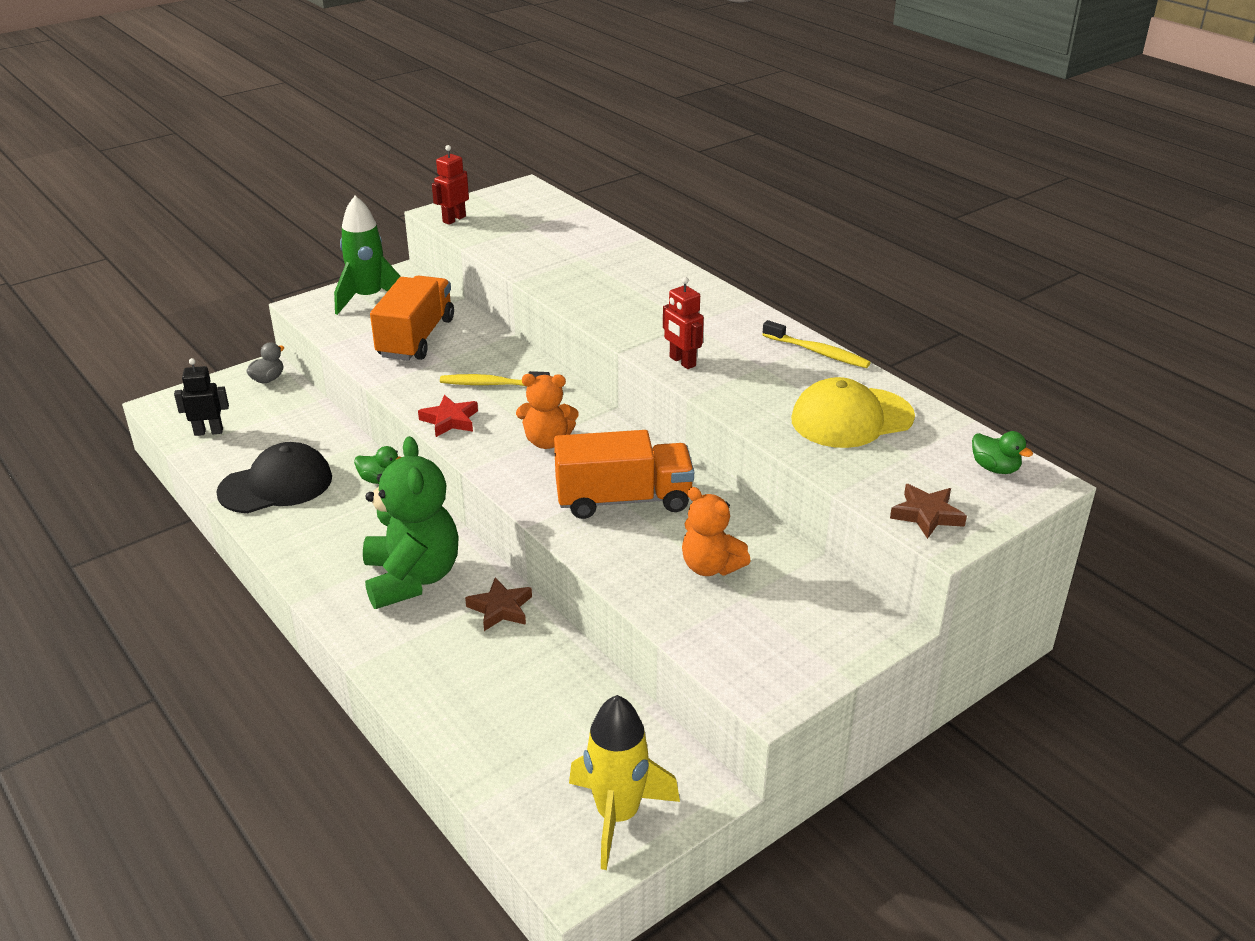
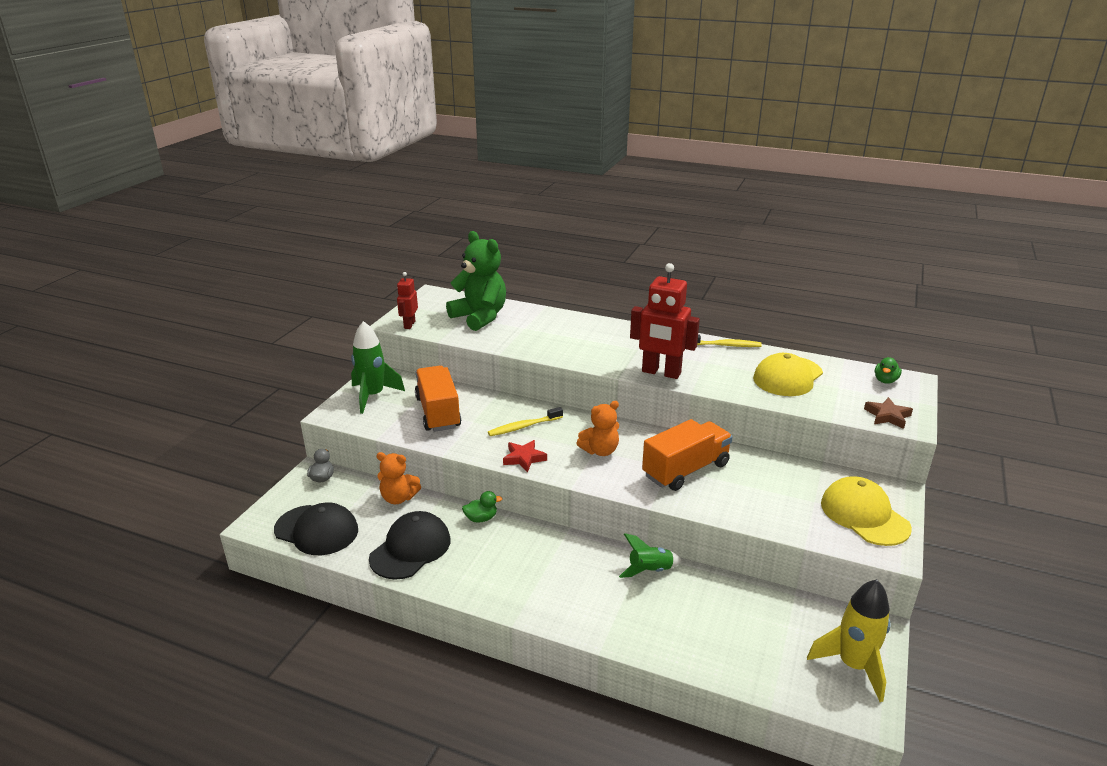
camera: 30 degrees left, 5 degrees down
(208, 432) = (316, 530): black robot -> black cap
(412, 578) = (574, 574): green teddy bear -> green teddy bear (480, 317)
(500, 608) = (650, 570): brown star -> green rocket
(682, 362) = (661, 373): red robot -> red robot, size x1.85
(710, 566) = (777, 491): orange teddy bear -> orange teddy bear (398, 498)
(790, 639) = (864, 515): none -> yellow cap
(995, 468) = (885, 380): green duck -> green duck turned 105 degrees clockwise

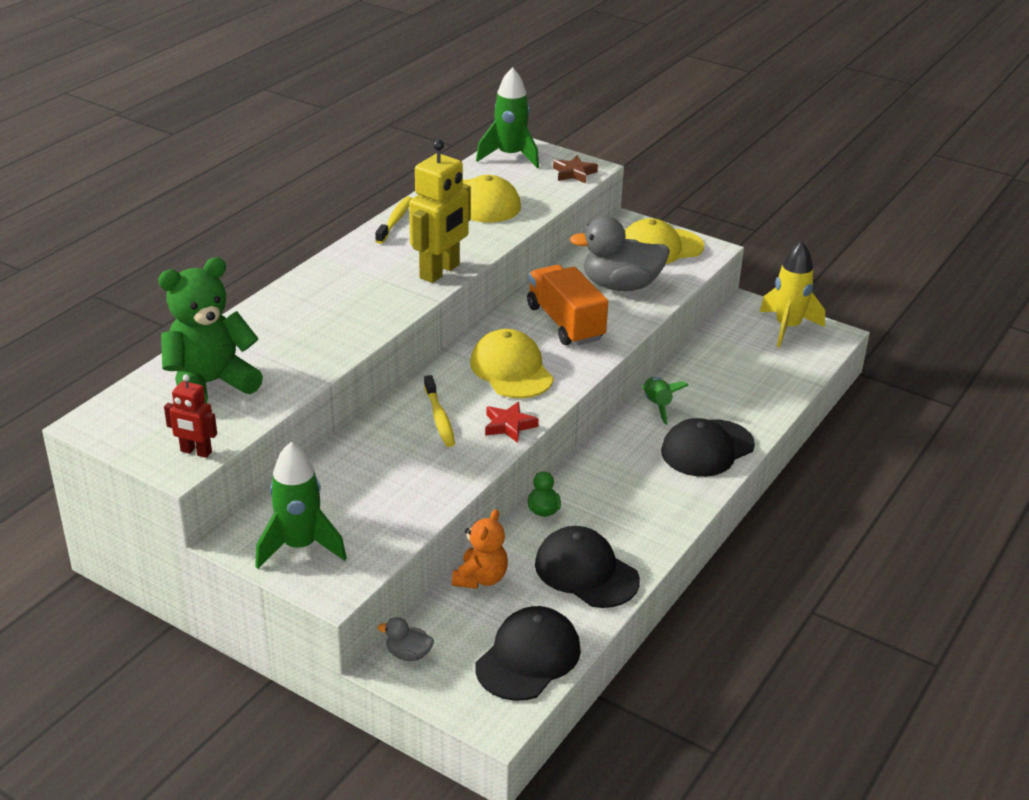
camera: 80 degrees left, 5 degrees up
(438, 412) = (375, 486): orange truck -> none
(595, 610) = (707, 448): none -> black cap
(600, 451) = (511, 370): orange teddy bear -> yellow cap
(661, 373) = (440, 271): red robot -> yellow robot
(770, 496) = (621, 286): none -> grey duck
(885, 380) = (510, 156): green duck -> green rocket

